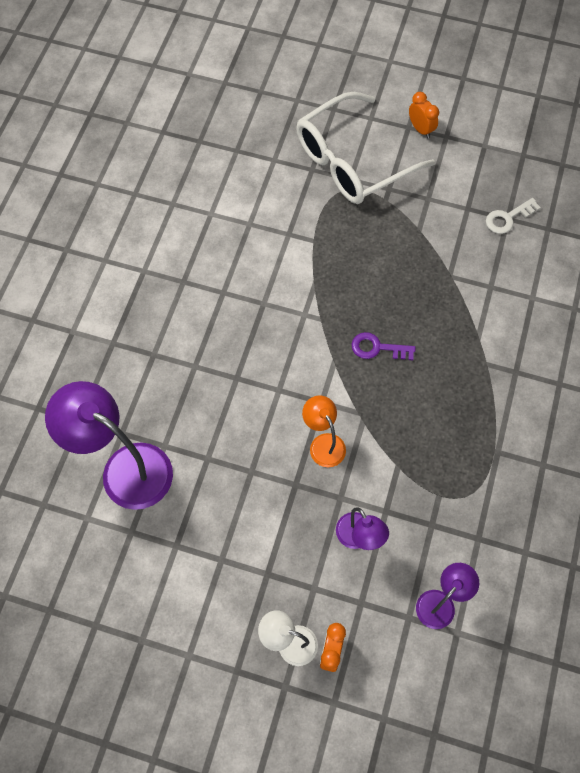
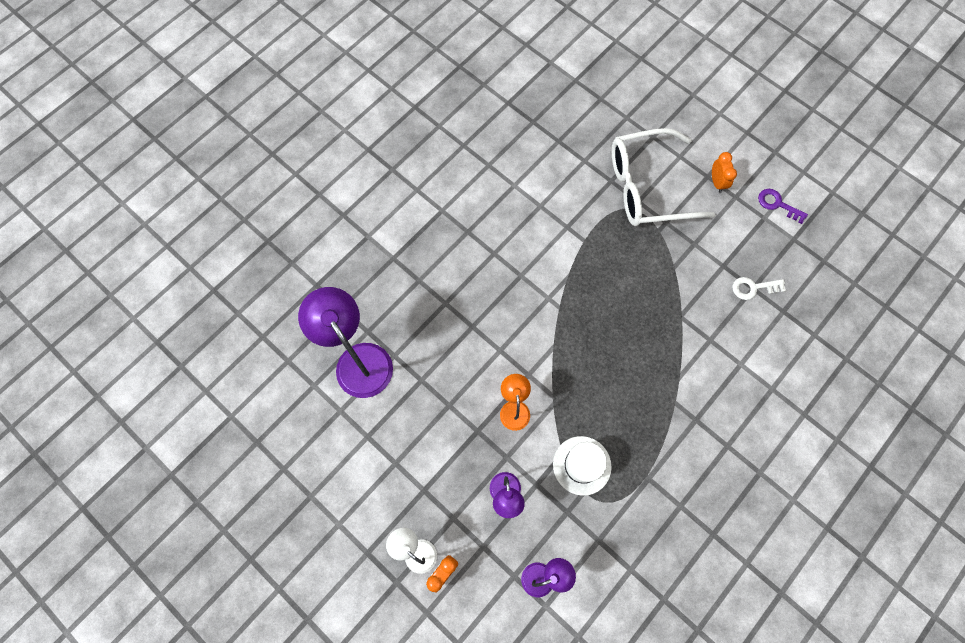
camera: 25 degrees right, 5 degrees up
(377, 348) = (593, 350): purple key -> purple key (777, 204)
(423, 470) = (582, 465): none -> white hat

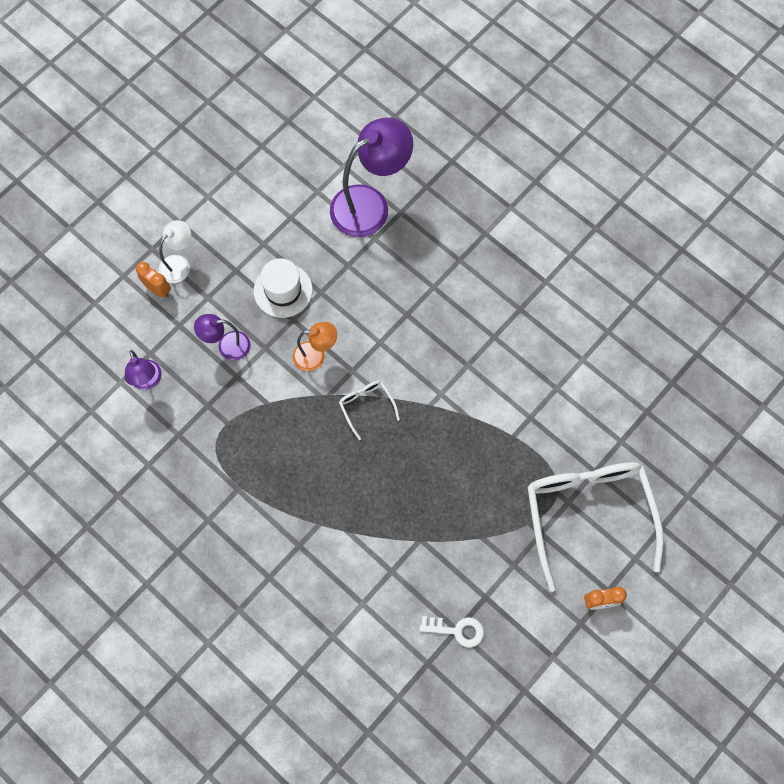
camera: 90 degrees right, 0 degrees up
(562, 361) = (366, 406): none -> white glasses
(582, 465) = (254, 421): white hat -> white hat (283, 290)
(753, 288) = (457, 630): white key -> white key turned 105 degrees clockwise
(777, 204) = (572, 676): purple key -> none

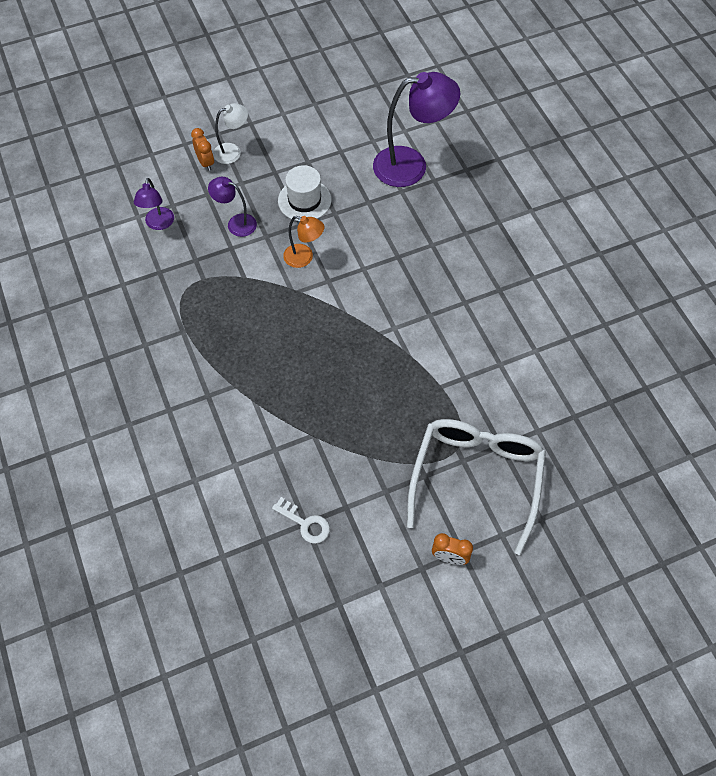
camera: 25 degrees right, 10 degrees down
(366, 406) = (325, 312): white glasses -> none

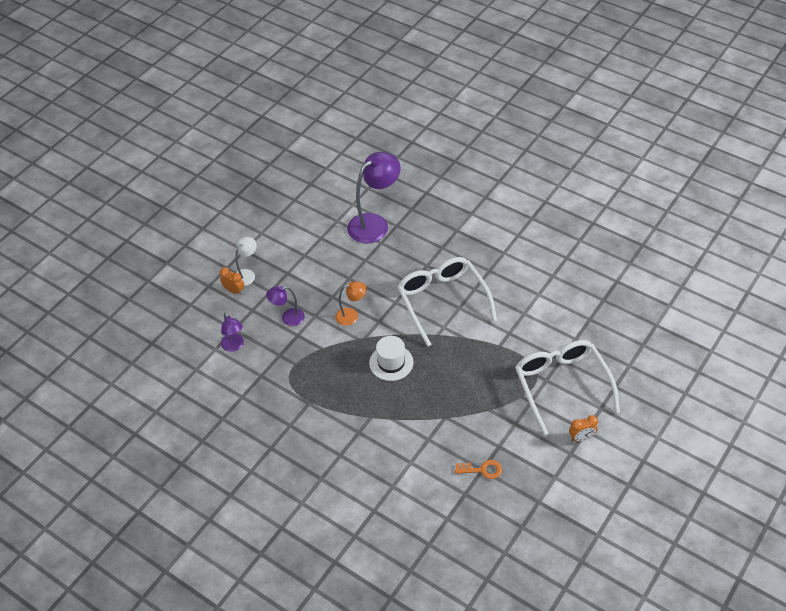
camera: 30 degrees left, 10 degrees down
(304, 200) = (322, 280): white hat -> white hat (391, 362)
(305, 523) = (482, 470): white key -> orange key
(416, 296) = (442, 301): none -> white glasses

